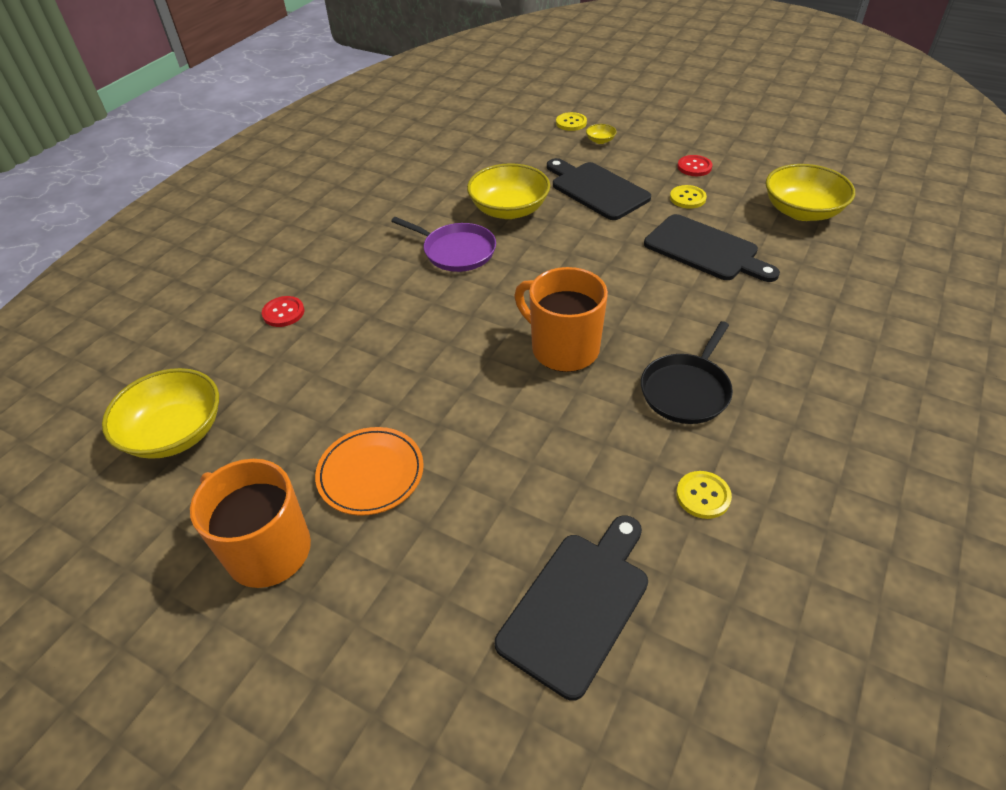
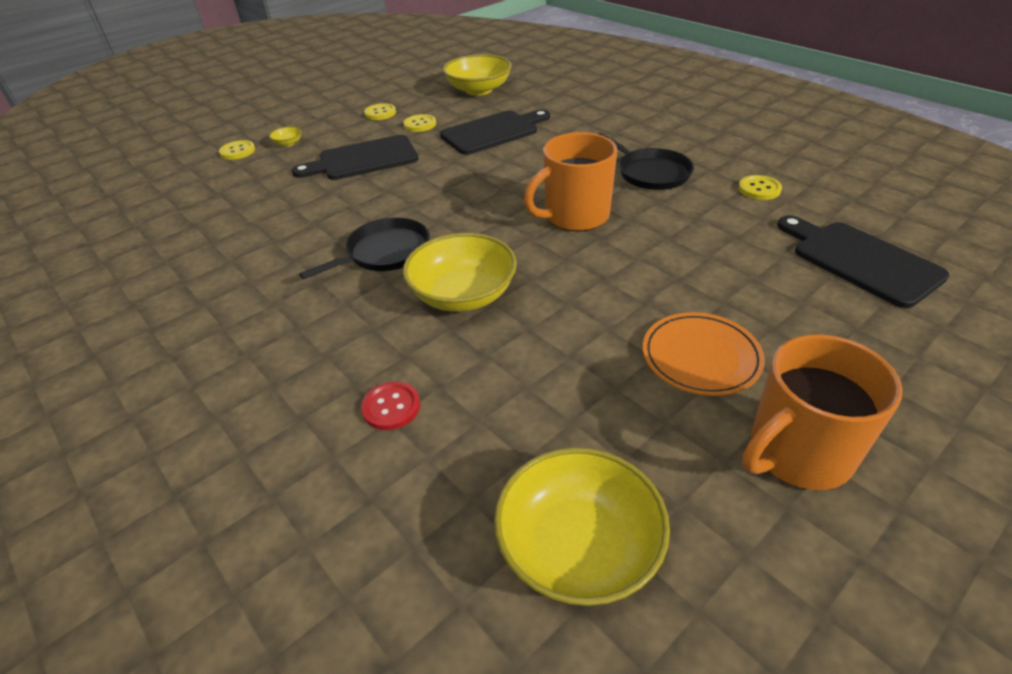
camera: 70 degrees left, 5 degrees down
(456, 251) = (384, 252): purple pan -> black pan
(509, 210) = (345, 209): yellow bowl -> yellow bowl (463, 295)
(694, 167) = (380, 113): red button -> yellow button

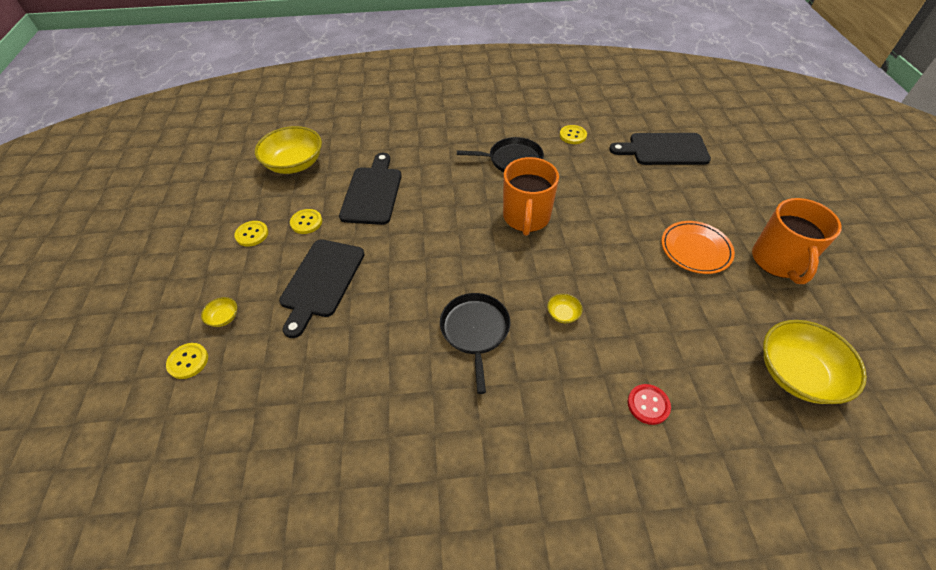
camera: 55 degrees left, 10 degrees up
(463, 295) = (563, 314): yellow bowl -> yellow bowl, size x0.42

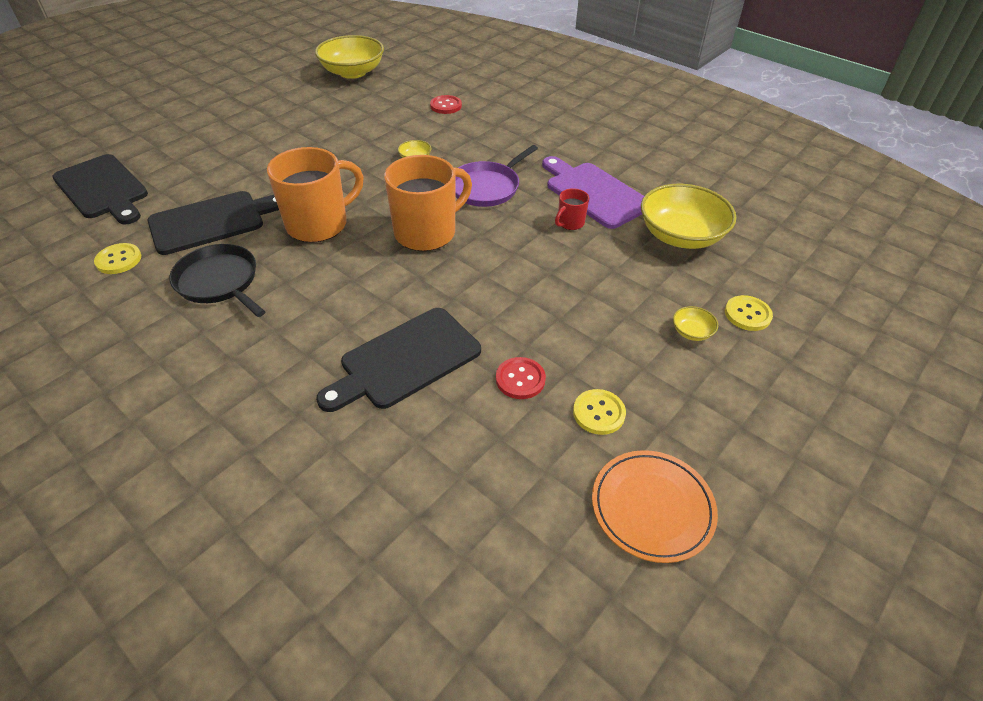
camera: 135 degrees left, 5 degrees down
(294, 164) = (442, 500): yellow bowl -> yellow bowl (681, 236)
(306, 222) = (520, 379): yellow button -> red button
(321, 281) = (567, 300): black cutting board -> black cutting board (212, 221)
(377, 347) = (570, 223): none -> red mug
(389, 398) = (594, 193): none -> purple cutting board
(475, 331) = (487, 187): black pan -> purple pan
(695, 249) = (265, 130): orange plate -> orange plate (652, 507)
(778, 261) = (241, 98): orange mug -> orange mug (427, 232)

